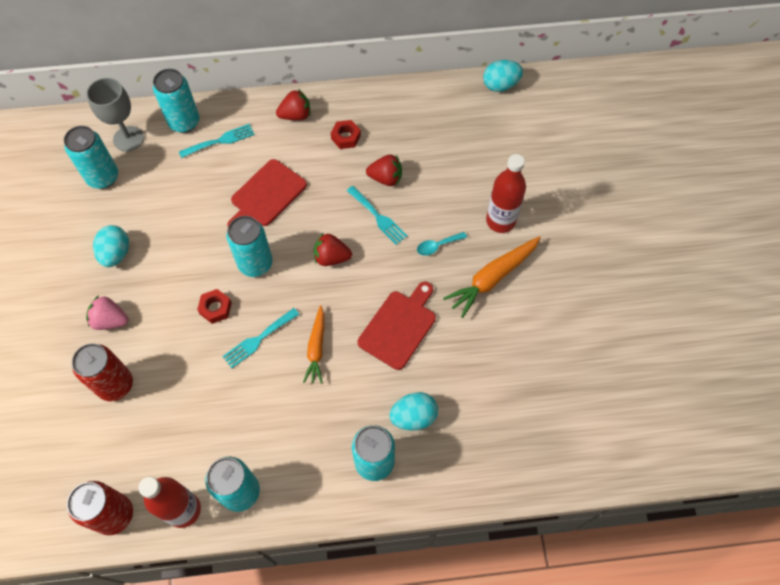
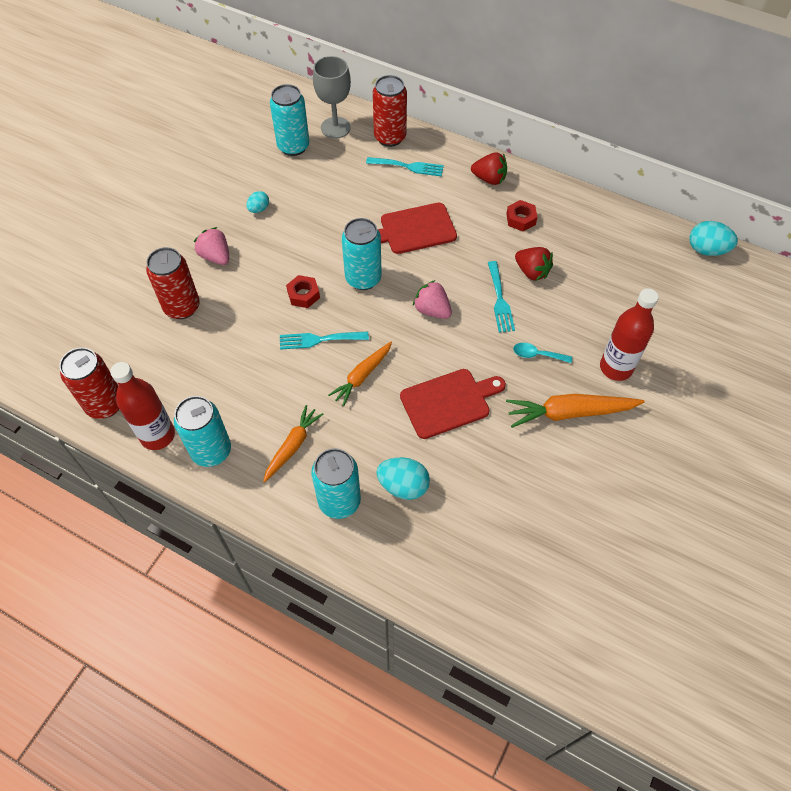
camera: 35 degrees right, 5 degrees down
(116, 254) = (259, 209): turquoise egg -> turquoise egg, size x0.60
(184, 122) = (390, 137): turquoise can -> red can
(304, 443) = (292, 446): none -> orange carrot
(331, 257) = (432, 310): red strawberry -> pink strawberry

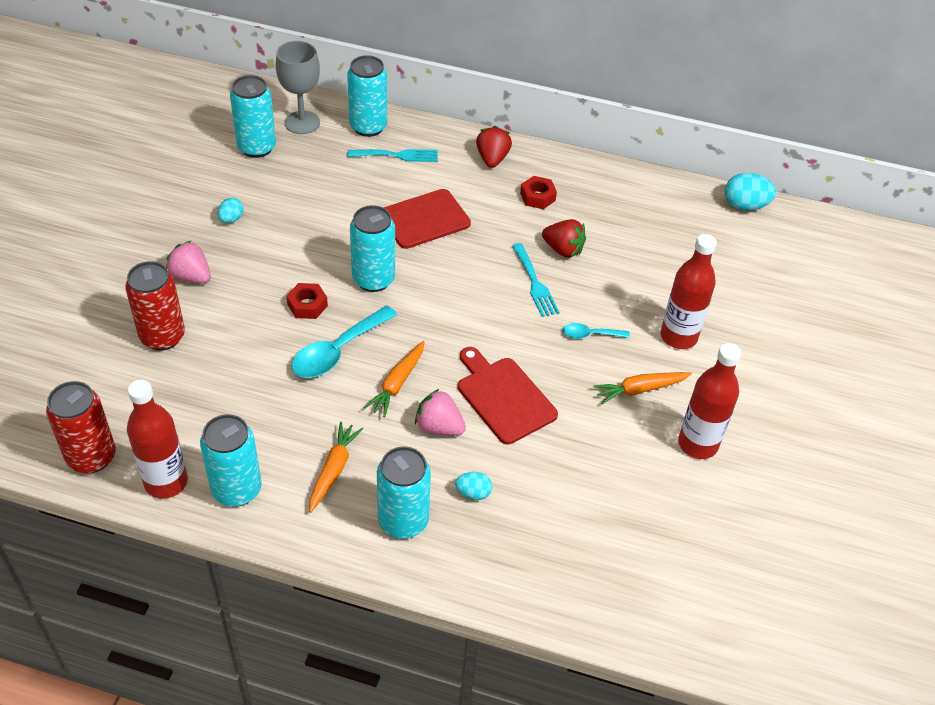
camera: 15 degrees left, 10 degrees down
(319, 340) = (337, 351): turquoise fork -> turquoise spoon
(390, 137) = (368, 127): red can -> turquoise can
(403, 486) = (473, 493): turquoise egg -> turquoise egg, size x0.60
(432, 310) = (461, 303): pink strawberry -> pink strawberry (439, 427)
(448, 402) = (503, 397): red cutting board -> red cutting board turned 90 degrees counterclockwise
(489, 179) = (492, 159): red strawberry -> red strawberry turned 90 degrees counterclockwise
(569, 413) = (640, 389): orange carrot -> orange carrot, size x0.66
(609, 472) = (698, 444): none -> red bottle

